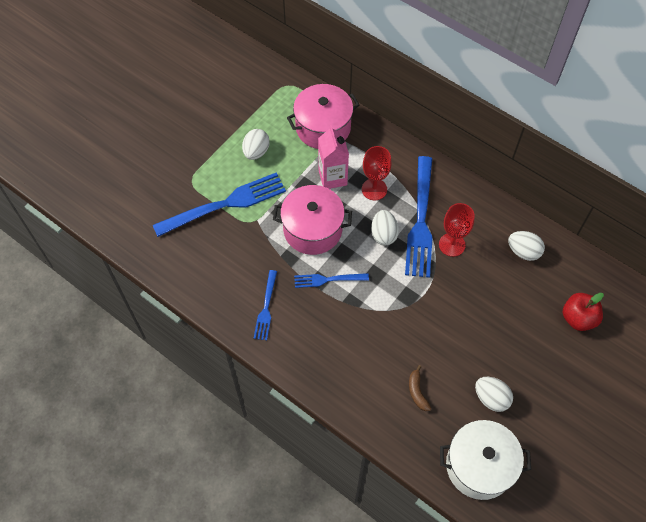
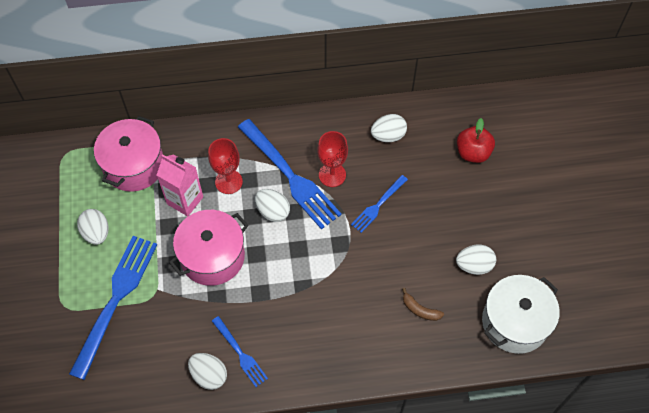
camera: 45 degrees left, 0 degrees up
(233, 303) = (209, 375): none -> white egg
(328, 279) = (266, 286): blue fork -> blue fork (378, 205)

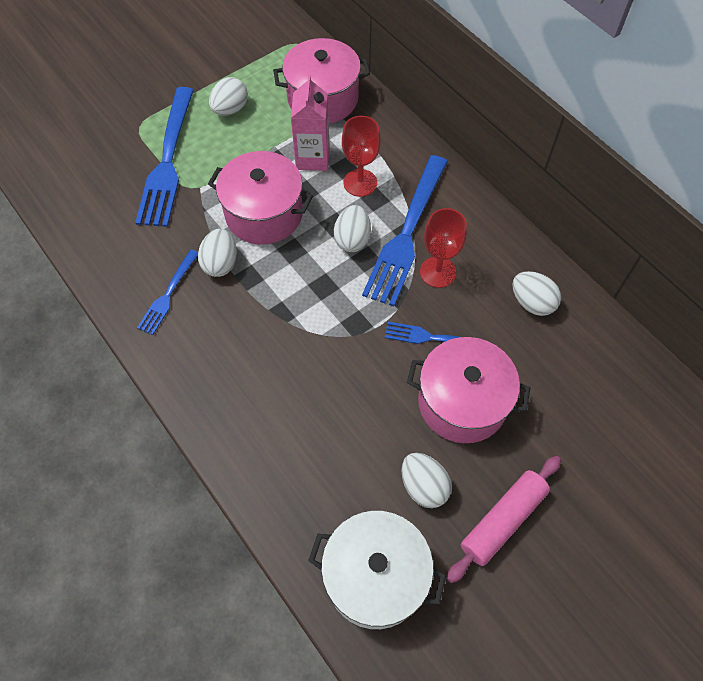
camera: 60 degrees right, 0 degrees up
(115, 300) = (168, 161): blue fork -> blue fork turned 105 degrees clockwise
(209, 375) = (129, 279): white egg -> white egg (220, 263)
(420, 310) = (324, 451): brown banana -> none
(432, 214) = (462, 402): none -> pink pot
(473, 153) = (582, 408): red apple -> none
(517, 235) = (502, 520): none -> pink rolling pin

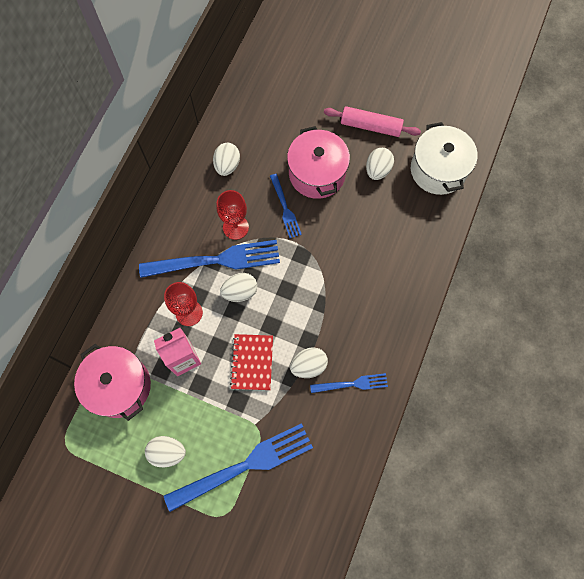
camera: 120 degrees left, 10 degrees up
(264, 214) = (252, 362): pink pot -> red notebook

